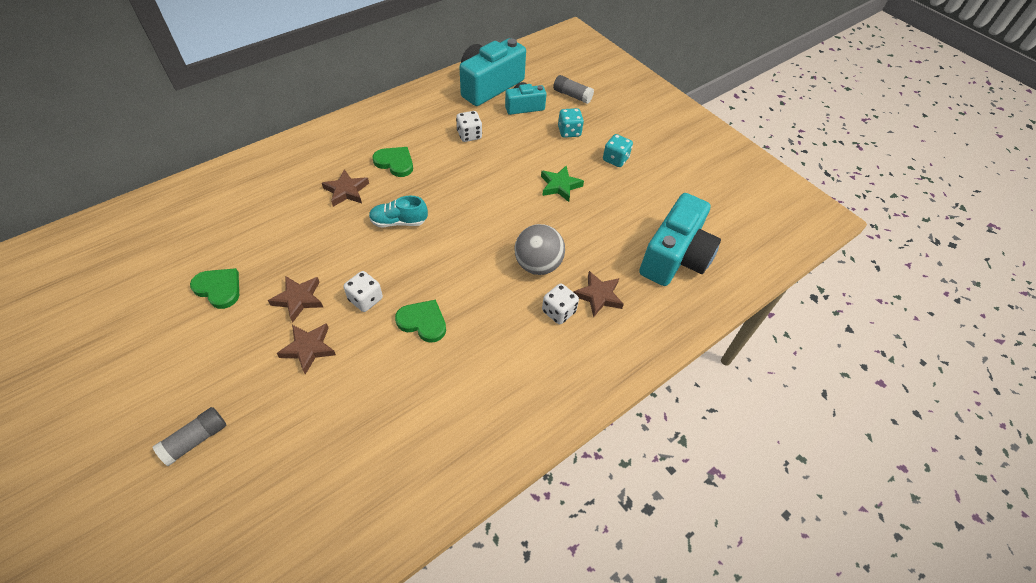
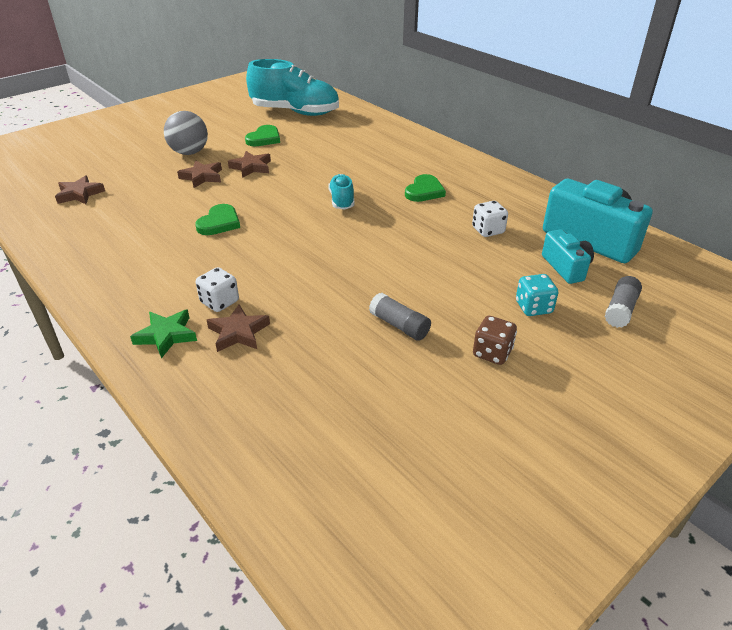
camera: 90 degrees right, 15 degrees down
(146, 256) = (295, 112): none -> turquoise shoe
(196, 440) = (138, 150): grey glue stick -> grey glue stick (399, 325)
(346, 191) = (377, 172): brown star -> brown star (79, 194)
(365, 299) = (248, 194): white dice -> none
(538, 265) = (287, 286): grey ball -> grey ball (189, 152)
(560, 186) = (420, 300): green star -> green star (166, 335)
(615, 159) = (492, 353): turquoise dice -> brown dice
(675, 257) = (301, 409): turquoise camera -> none

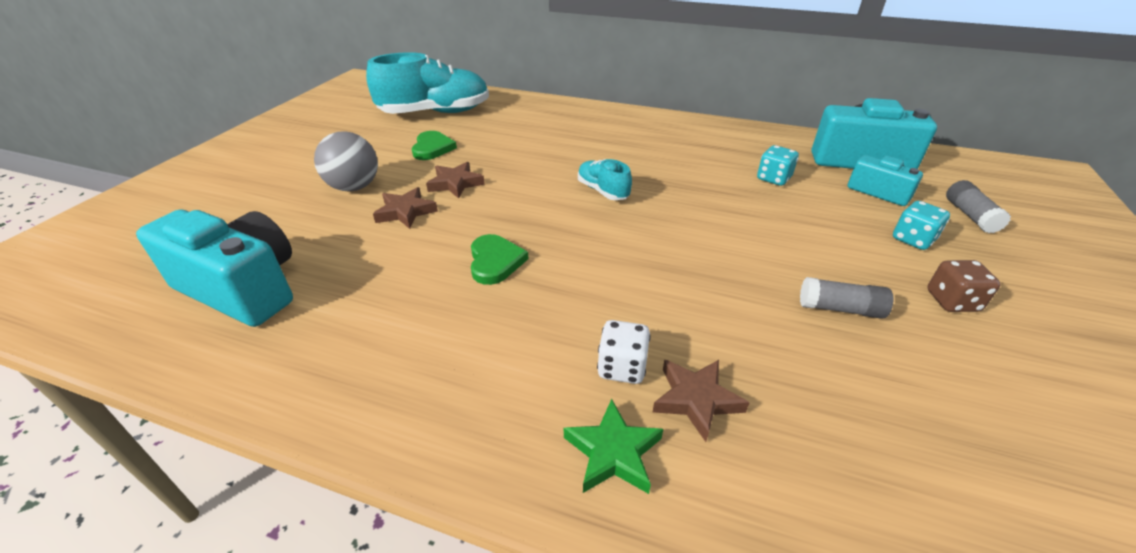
camera: 30 degrees left, 0 degrees up
(79, 194) = (242, 288): brown star -> turquoise camera
(424, 191) = (668, 158): green heart -> none
(488, 230) = (773, 179): white dice -> turquoise dice

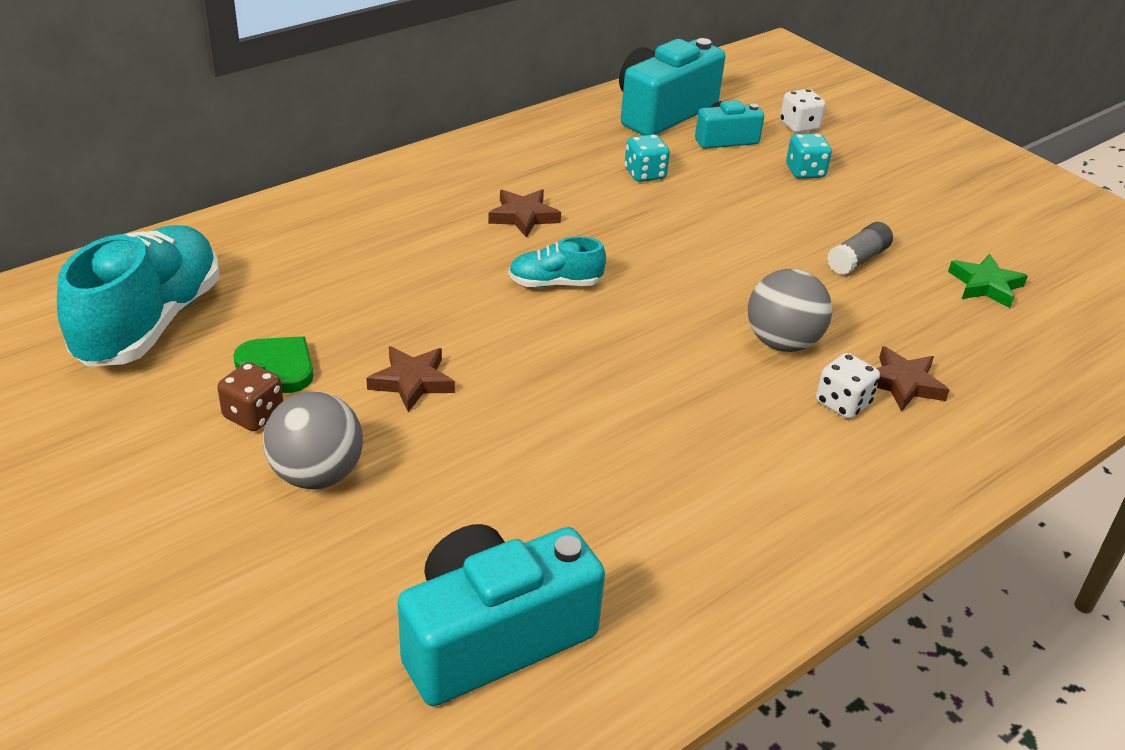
camera: 60 degrees left, 0 degrees up
(405, 212) = (442, 447): brown star -> brown star (523, 216)
(495, 261) = (623, 414): green heart -> none
(613, 452) = (927, 450): green star -> green star (985, 285)
(663, 305) = (782, 342): none -> grey ball
(952, 301) = (888, 208): brown dice -> brown dice (253, 415)
(970, 216) = (799, 126): grey glue stick -> white dice

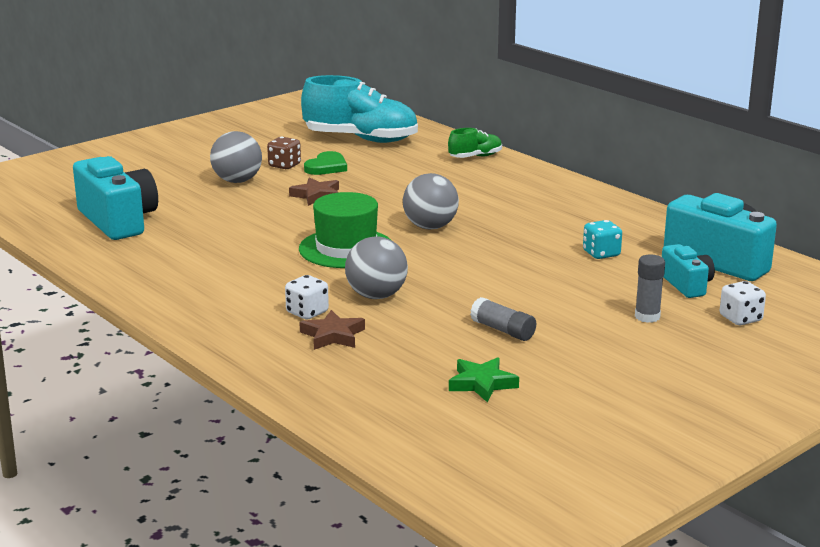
camera: 90 degrees right, 15 degrees down
(285, 222) = (475, 157): none -> green shoe
(523, 216) = (513, 216): brown star -> none
(555, 283) = (430, 227): turquoise shoe -> grey ball
(629, 360) = (346, 248): none -> green hat
(805, 172) = (647, 317): turquoise dice -> grey glue stick

